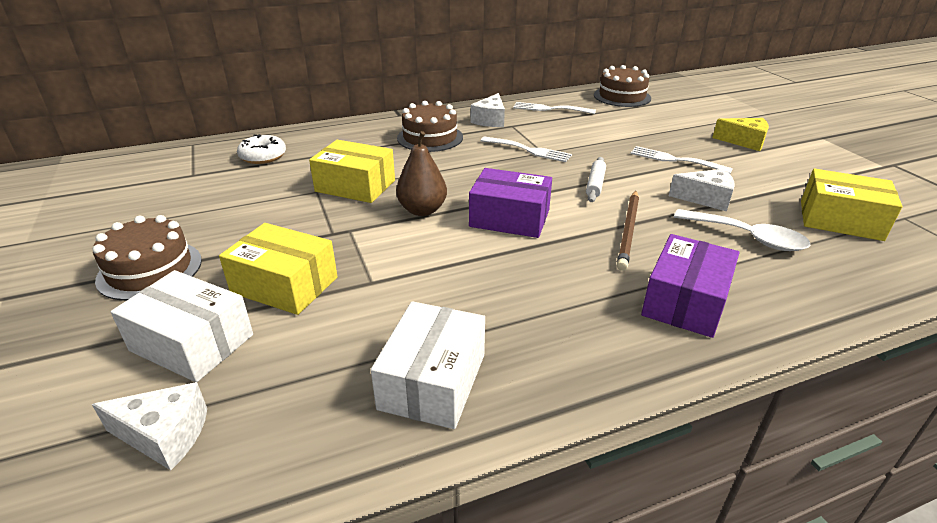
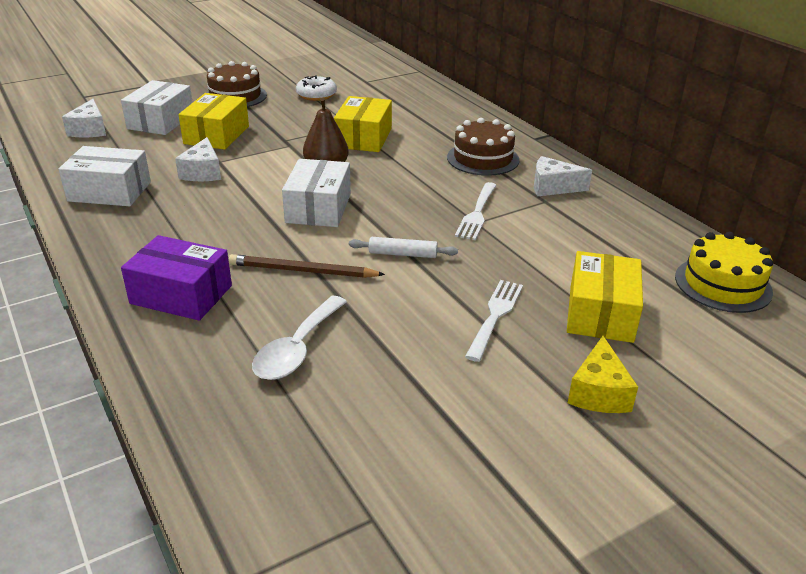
camera: 80 degrees right, 0 degrees up
(263, 156) = (406, 97): white donut -> white donut (316, 95)
(509, 218) = (318, 208): purple box -> white box
(550, 109) = (620, 225): white fork -> none
(622, 96) = (723, 284): brown cake -> yellow cake
(706, 199) = (387, 330): white cheese -> white cheese (203, 172)
(840, 220) = (351, 441): yellow box -> yellow box (600, 313)

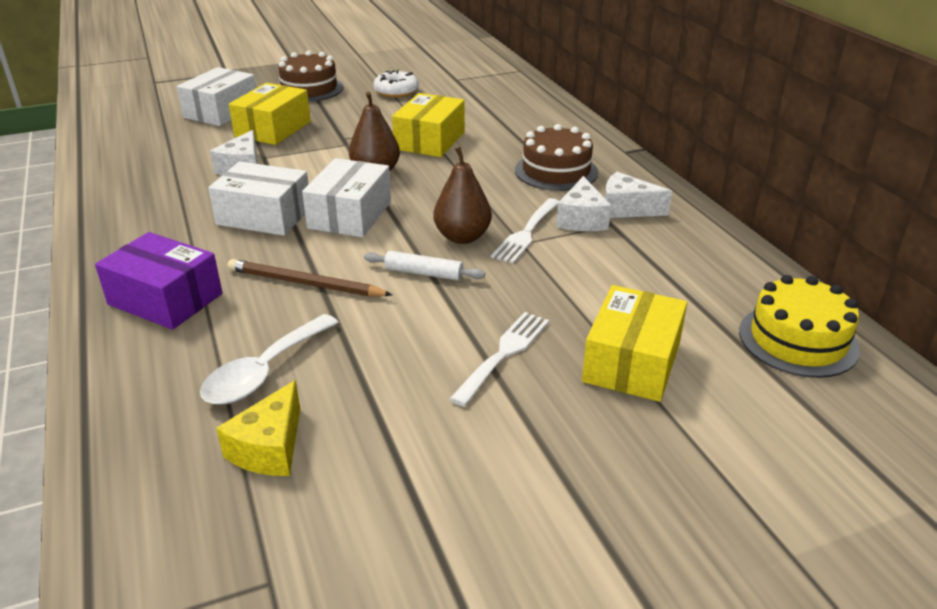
camera: 10 degrees right, 0 degrees up
(90, 130) = (145, 117): white cheese -> white cheese (581, 219)
(110, 191) = (138, 182): white box -> white box (264, 216)
(424, 221) = (462, 237): none -> brown pear
(598, 392) = (595, 459): yellow cheese -> yellow cheese (269, 448)

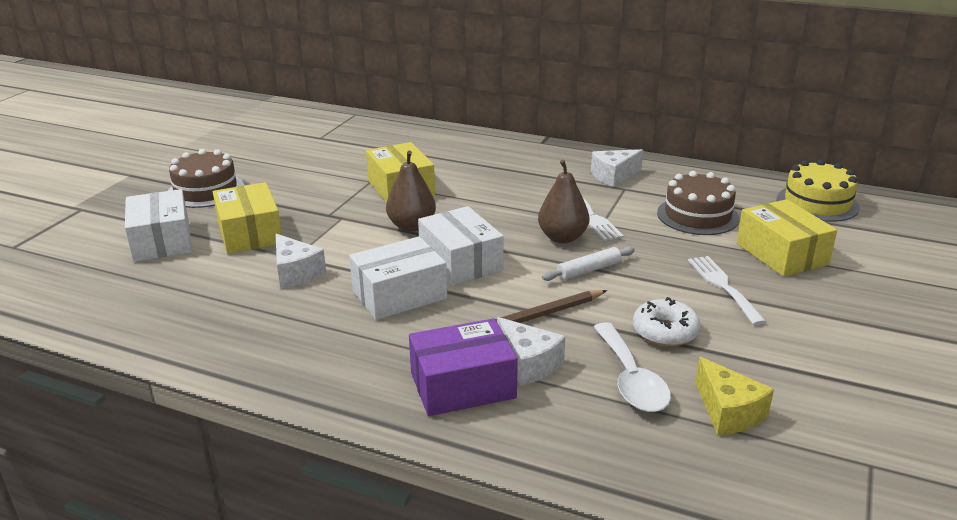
camera: 45 degrees left, 5 degrees down
(396, 91) = (291, 164): white donut -> white donut (665, 332)
(556, 171) = (528, 172): brown cake -> brown cake (697, 215)
(581, 219) = (604, 193): white cheese -> white cheese (528, 363)

